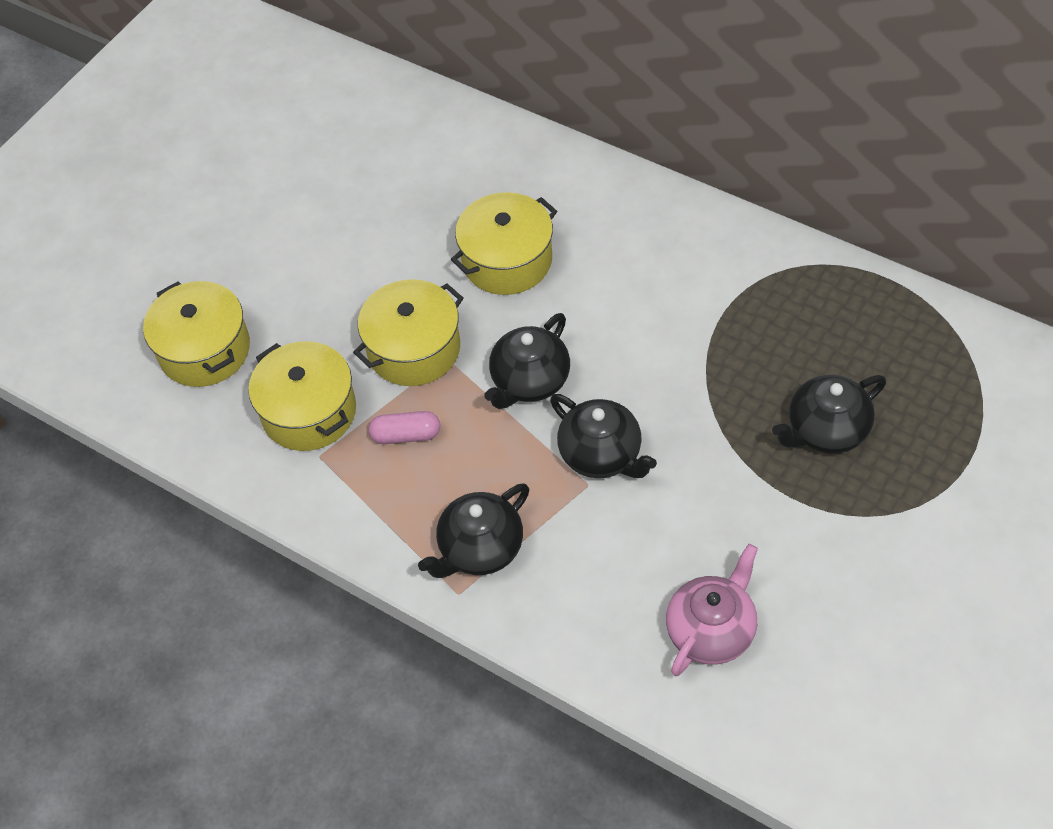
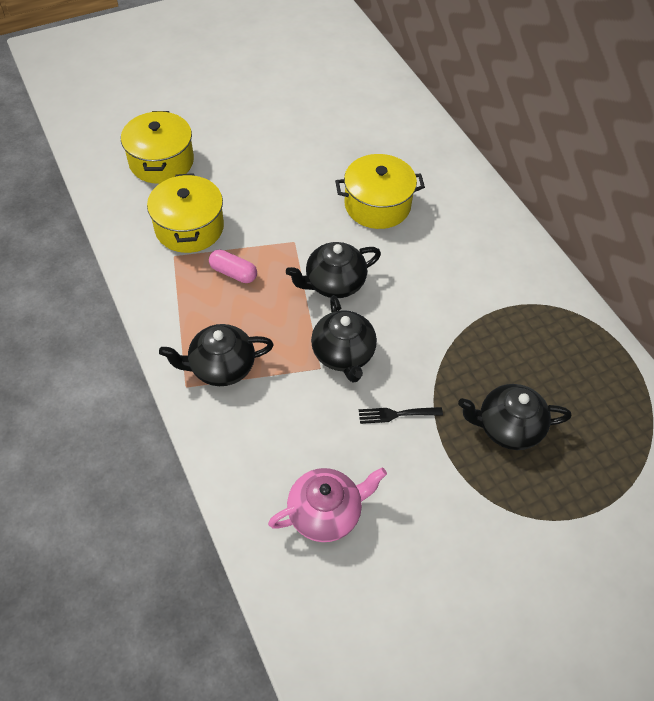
camera: 25 degrees right, 0 degrees up
(414, 349) = (279, 225): yellow pot -> none
(705, 486) = (396, 414): none -> black fork

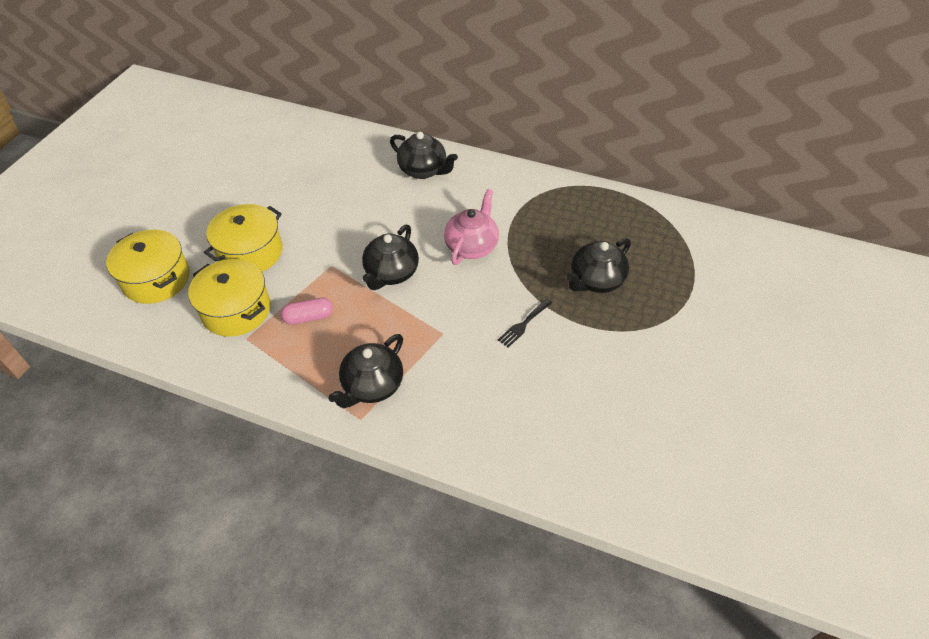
camera: 40 degrees left, 5 degrees down
(326, 513) = (548, 419): pink teapot -> pink teapot (472, 246)
(343, 354) = (448, 313): black teapot -> black teapot (423, 170)
(377, 205) = (365, 203): yellow pot -> yellow pot (250, 252)

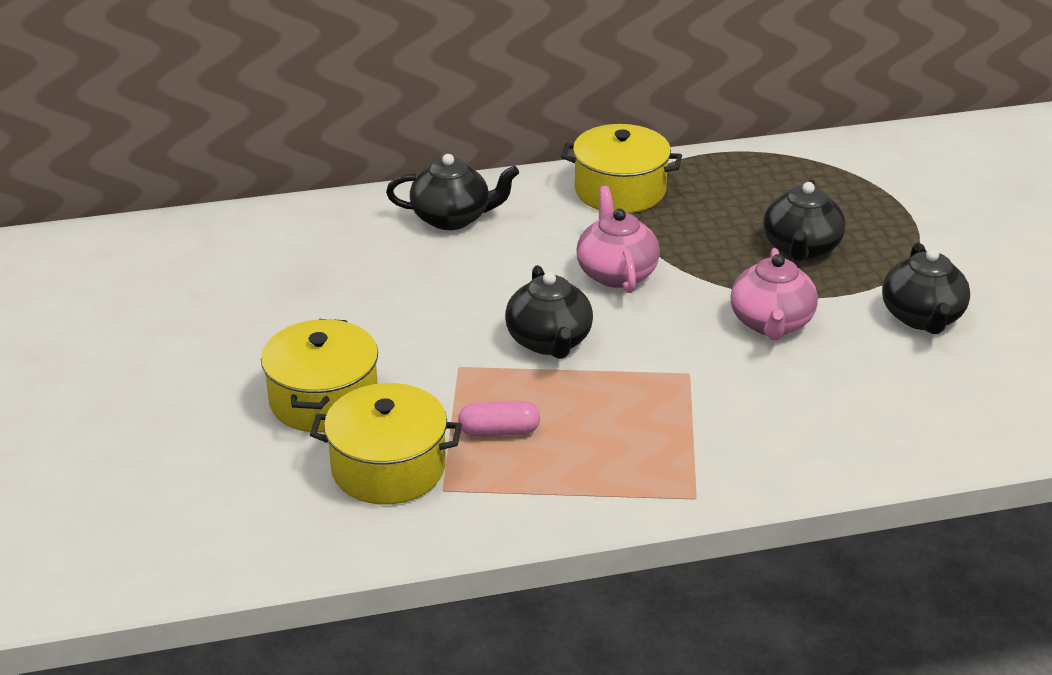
camera: 35 degrees left, 15 degrees down
(156, 279) = (219, 487): yellow pot -> yellow pot (620, 190)
(308, 317) = (499, 431): pink capsule -> pink capsule turned 45 degrees clockwise
(372, 386) = (669, 460): black teapot -> black teapot (922, 317)
(523, 324) = (771, 323): black fork -> pink teapot

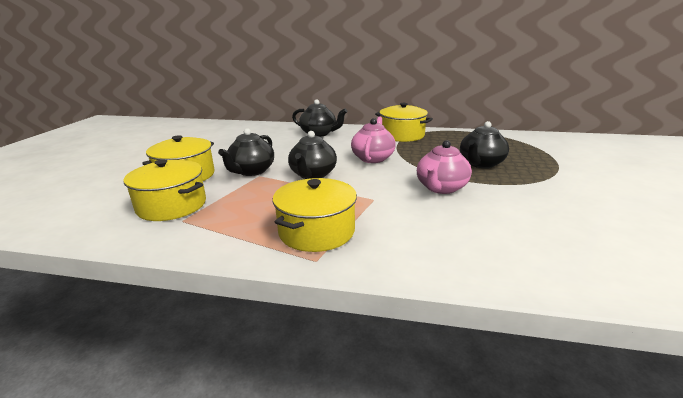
camera: 25 degrees right, 10 degrees down
(499, 431) = (244, 203): pink capsule -> none
(657, 453) = (316, 231): none -> yellow pot
(922, 317) = (544, 201): black teapot -> black teapot (251, 171)

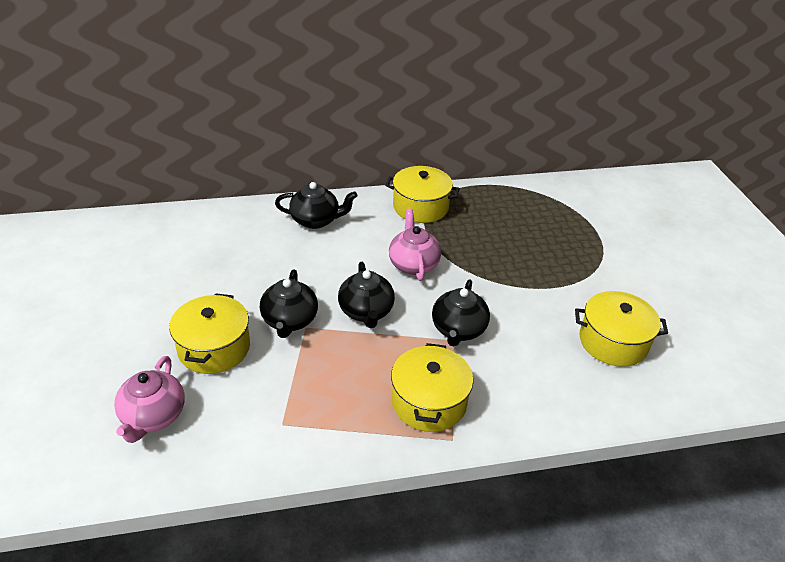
camera: 25 degrees left, 15 degrees up
(171, 205) = (248, 404): yellow pot -> yellow pot (613, 342)
(441, 188) = (509, 306): pink teapot -> pink teapot (153, 416)
(481, 164) = (529, 253): black teapot -> black teapot (458, 330)

